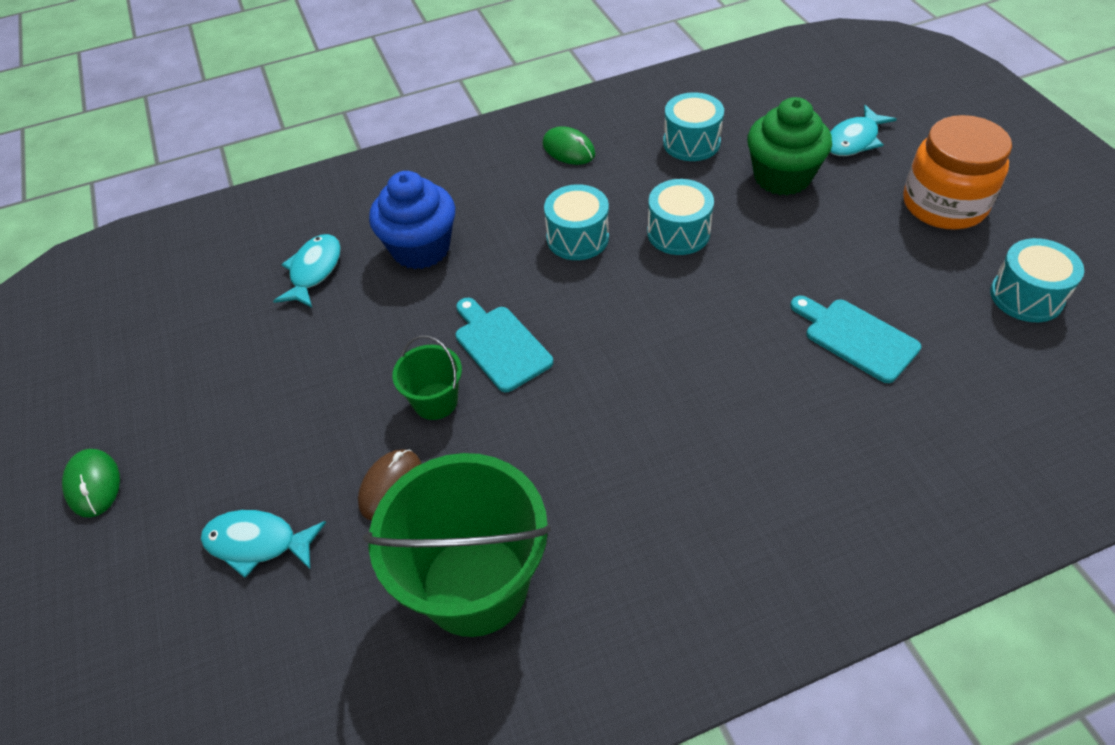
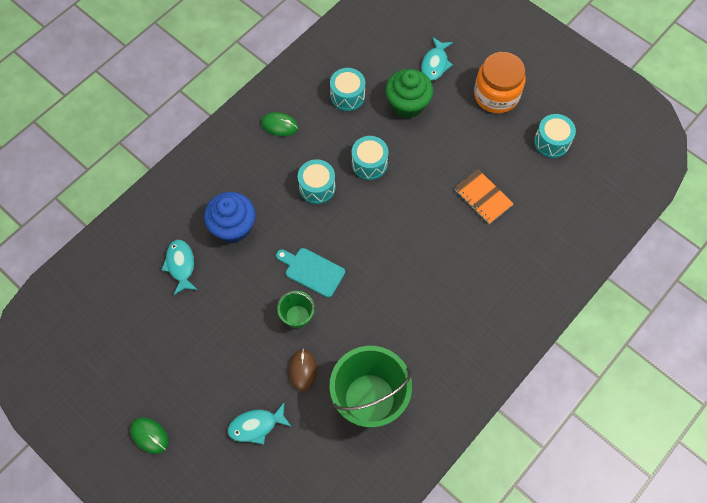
camera: 30 degrees left, 15 degrees up
(856, 337) = (483, 197): turquoise cutting board -> orange notebook

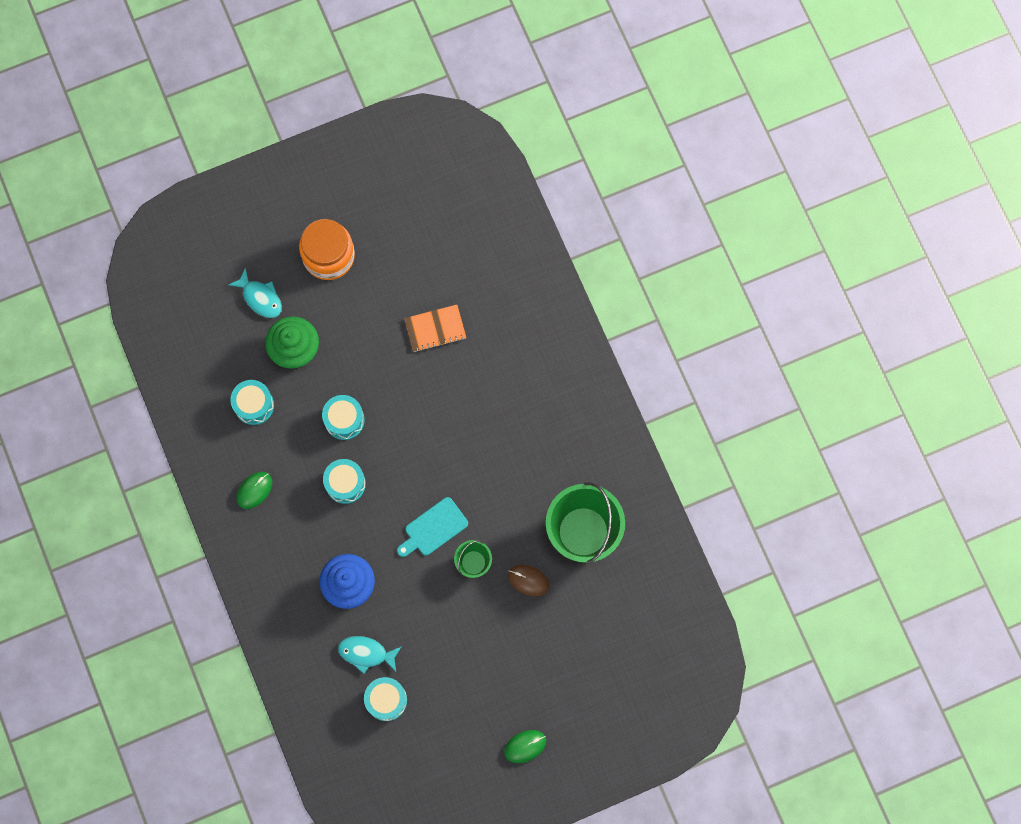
camera: 65 degrees left, 10 degrees up
(256, 426) = (561, 645): turquoise fish -> none
(551, 142) = (408, 231): turquoise drum -> turquoise drum (386, 700)

